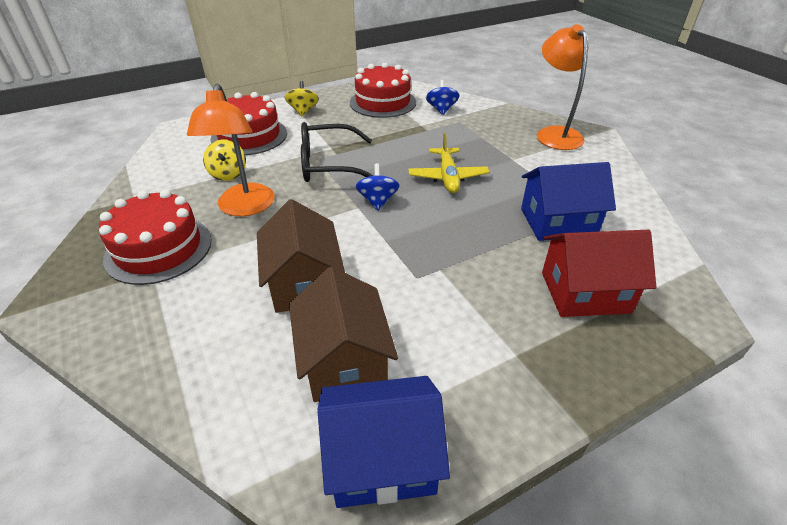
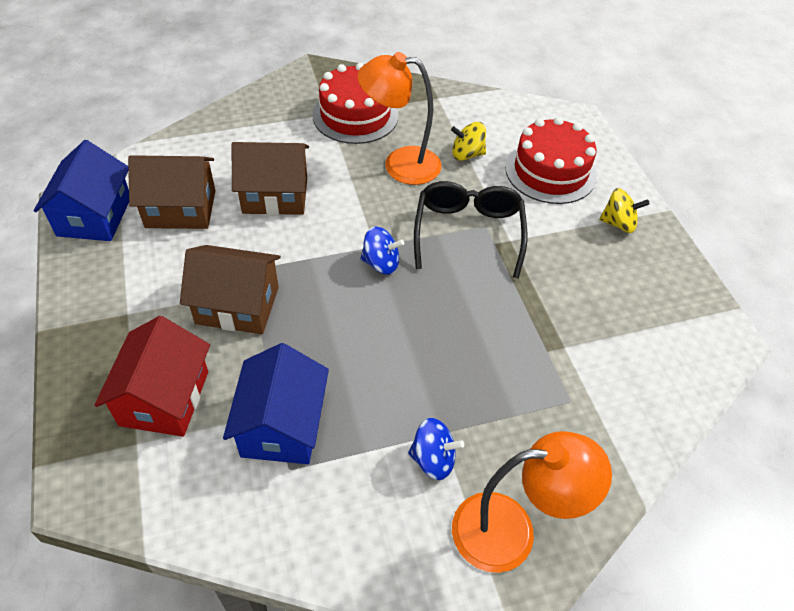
camera: 100 degrees right, 10 degrees up
(383, 102) = (646, 315): red cake -> none
(441, 109) = (616, 387): blue spinning top -> blue spinning top (433, 459)
(447, 177) = (413, 340): yellow plane -> none
(463, 273) = (237, 305): none -> brown house

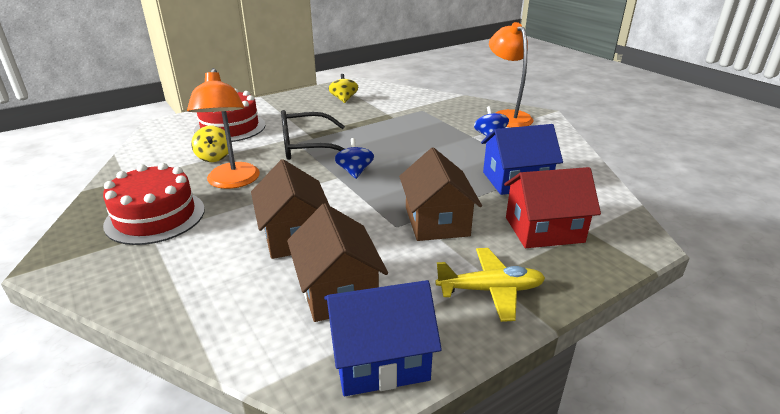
camera: 105 degrees left, 20 degrees down
(111, 307) = (490, 290): none -> yellow plane
(618, 223) = (278, 107): yellow spinning top -> yellow spinning top (344, 99)

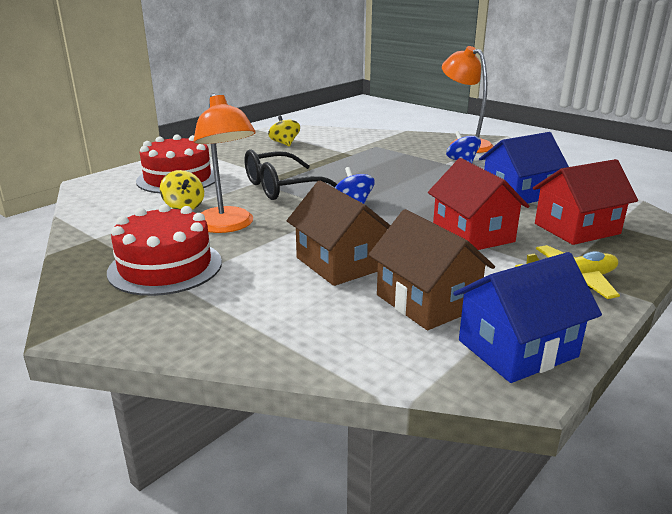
camera: 15 degrees left, 5 degrees down
(436, 221) = (473, 234): brown house -> red house

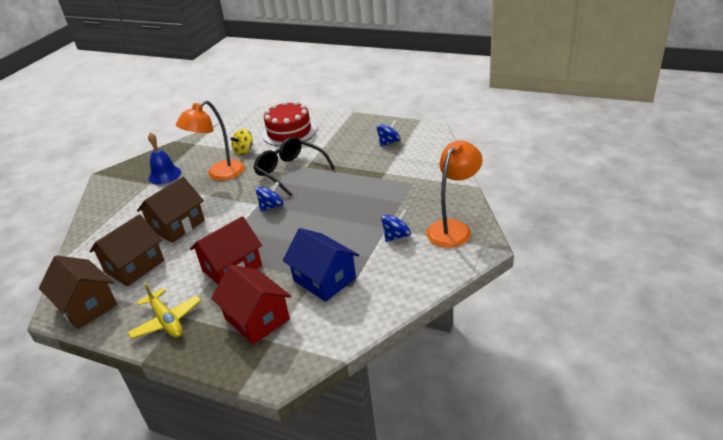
camera: 75 degrees right, 10 degrees up
(165, 267) = (164, 175): red cake -> blue bell
(284, 143) = (389, 142): yellow spinning top -> blue spinning top
(517, 348) = (87, 306): blue house -> brown house

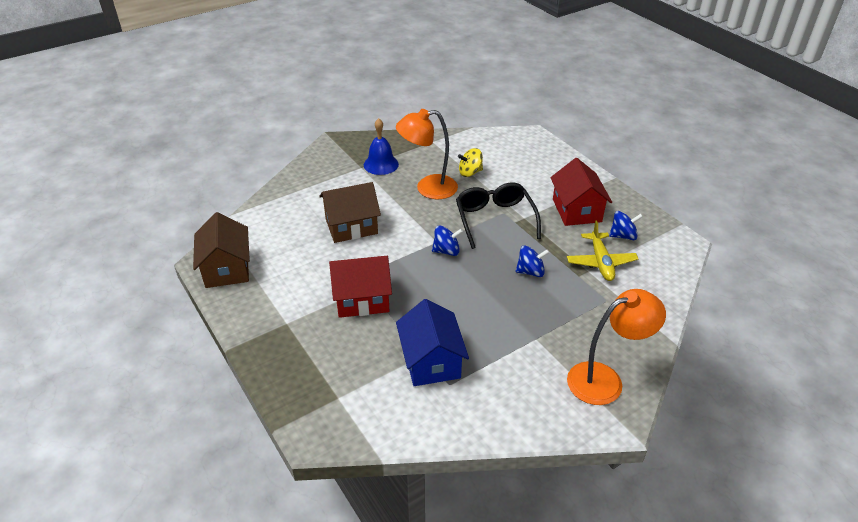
camera: 30 degrees right, 5 degrees up
(134, 266) = (288, 250): brown house -> none
(166, 321) = (272, 322): yellow plane -> yellow plane (600, 262)
(257, 319) = (342, 366): red house -> red house (576, 210)
(289, 132) = (530, 171): red cake -> none
(396, 236) = (538, 354): blue spinning top -> blue spinning top (530, 272)

